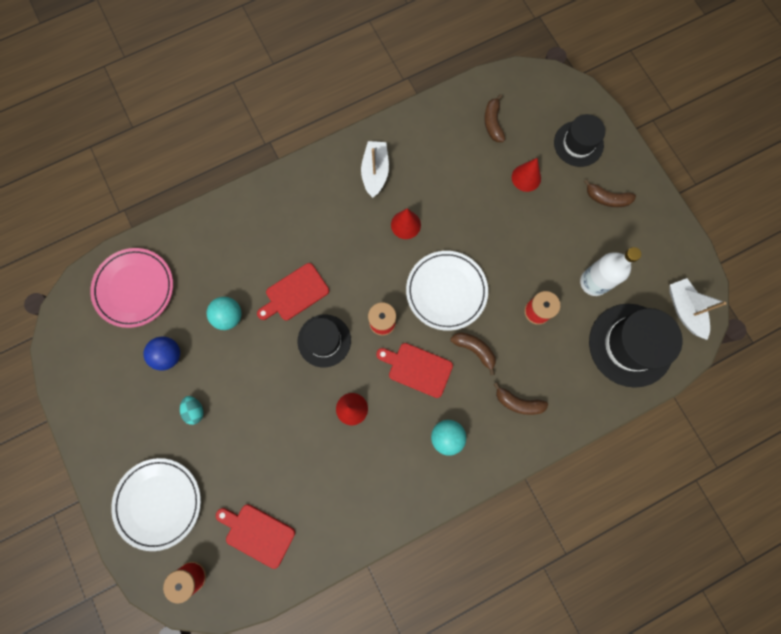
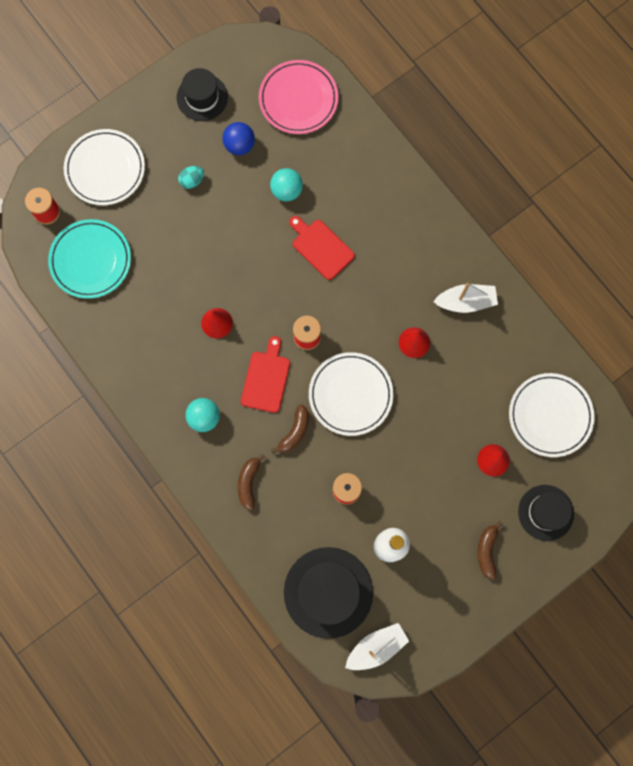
camera: 80 degrees right, 0 degrees up
(257, 533) = (91, 260): red cutting board -> turquoise plate
(324, 340) = (278, 284): black hat -> black hat (202, 97)
(493, 123) = (550, 415): brown banana -> white plate

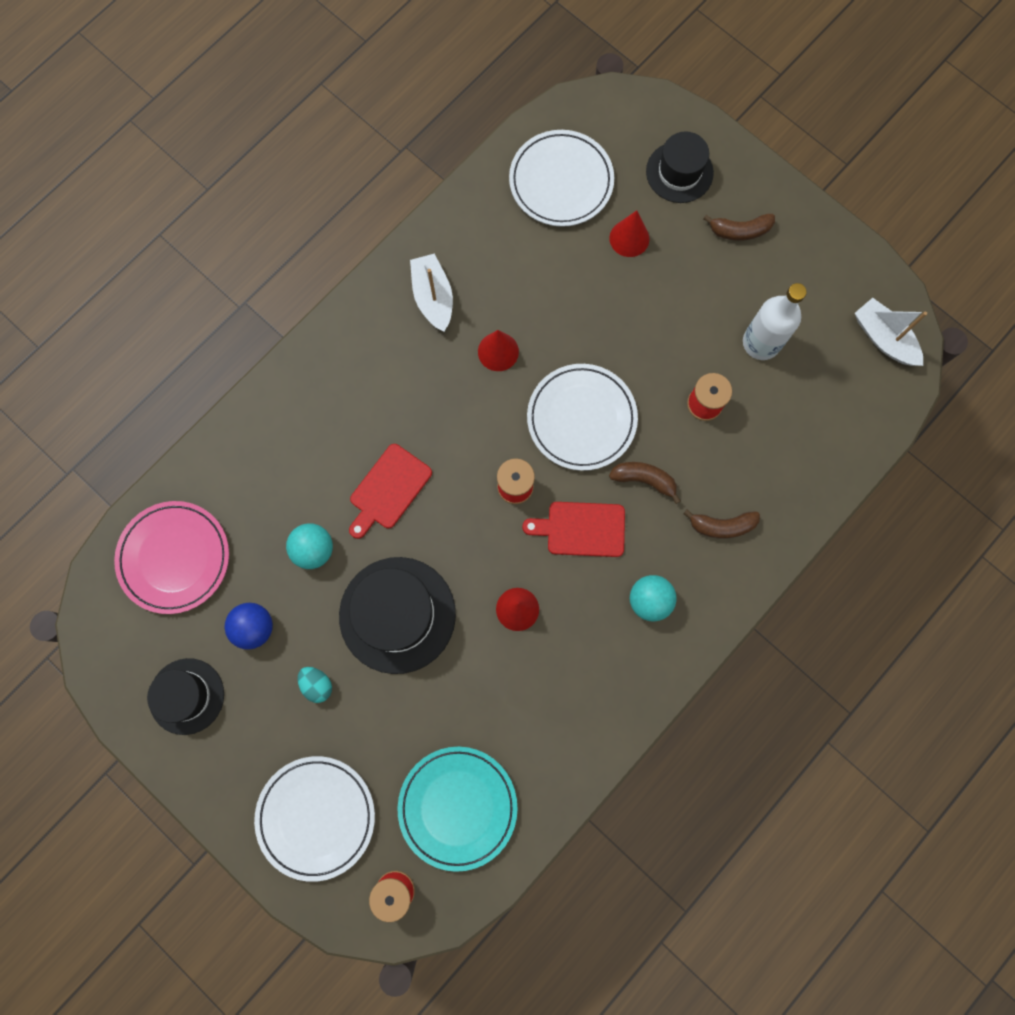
camera: 100 degrees left, 0 degrees up
(328, 592) = (834, 405): black hat -> black hat (397, 615)

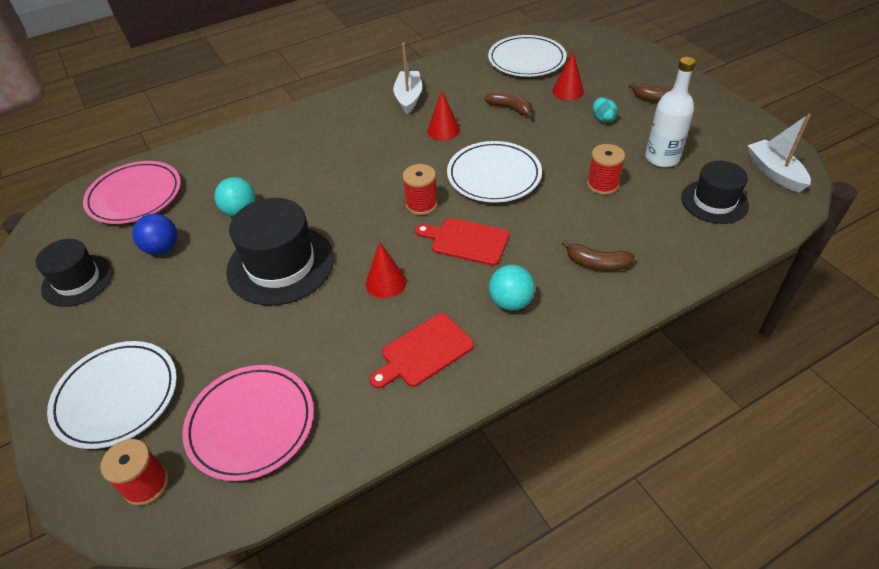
camera: 20 degrees right, 30 degrees down
(317, 684) = (185, 297): turquoise egg -> turquoise egg (603, 119)
(388, 489) = (319, 188): red cutting board -> red cutting board (423, 352)
(457, 807) = (251, 424): turquoise plate -> pink plate
(644, 480) = (534, 220): brown banana -> brown banana (510, 109)
(679, 172) = (617, 67): black hat -> black hat (714, 201)

